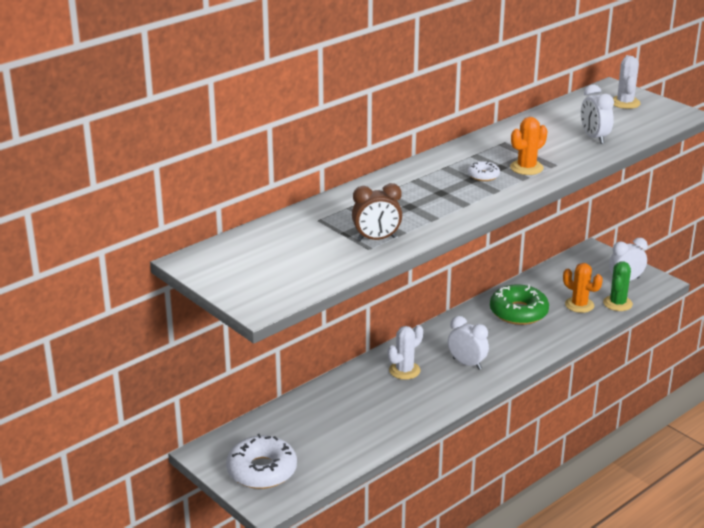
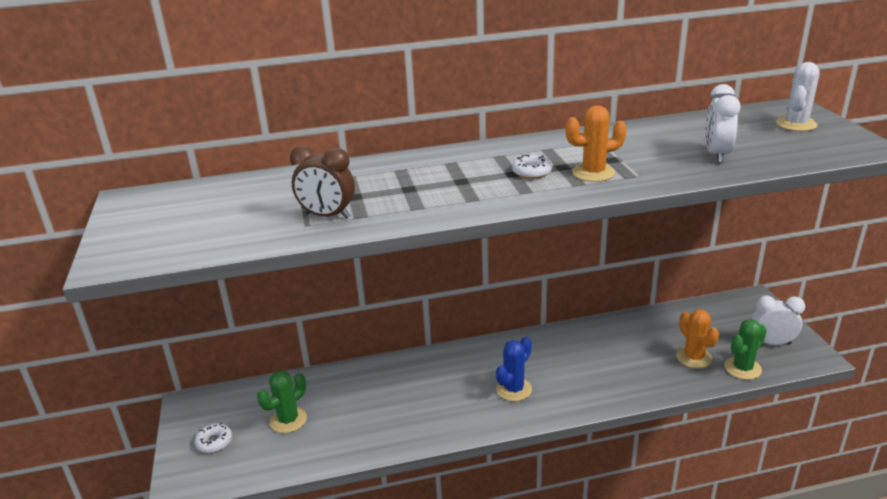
camera: 30 degrees right, 0 degrees up
(262, 470) = (214, 442): white donut -> white donut, size x0.47
(307, 437) = (288, 420): none -> green cactus
(404, 370) = (444, 377): white cactus -> none
(467, 364) = (513, 389): white clock -> blue cactus
(518, 312) = (616, 347): green donut -> none

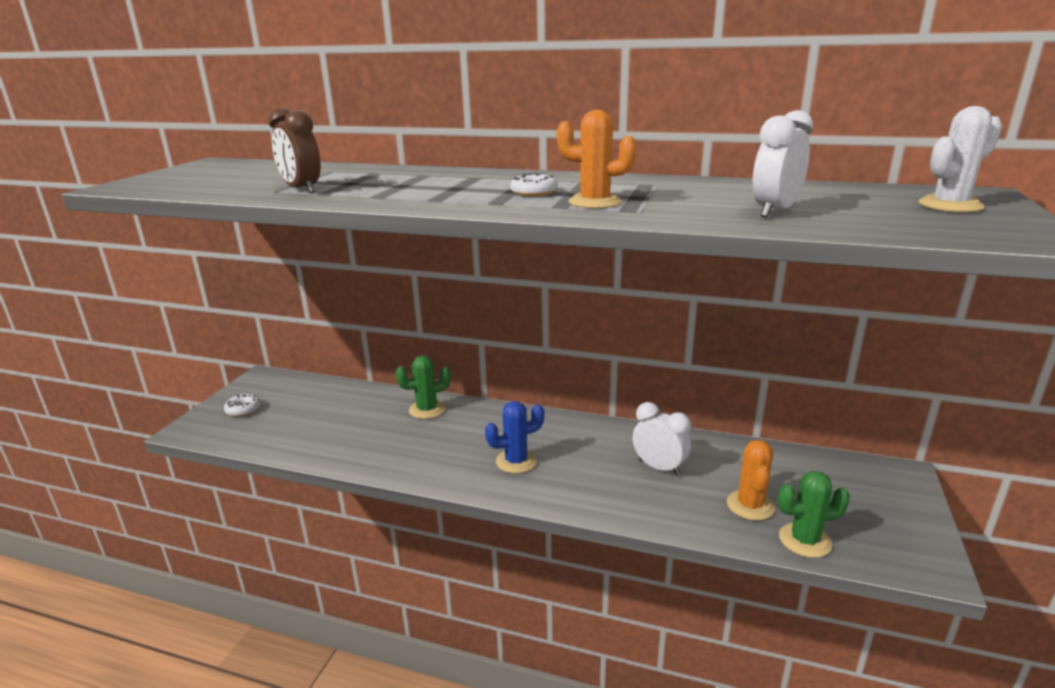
camera: 30 degrees right, 5 degrees down
(288, 420) = (309, 414): green cactus -> green cactus (427, 409)
(771, 343) = (877, 528): white clock -> white clock (659, 468)

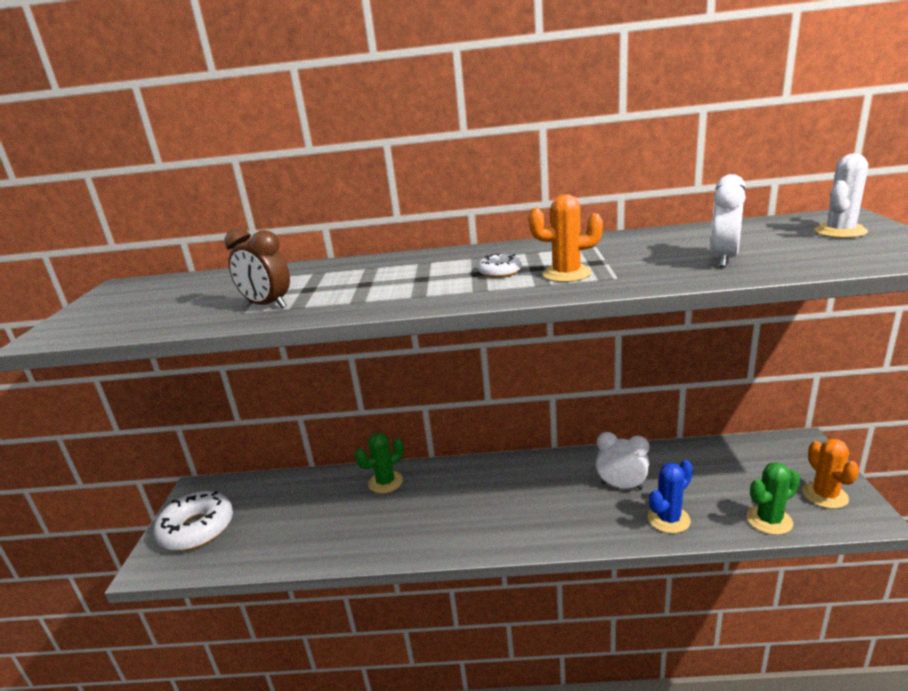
camera: 15 degrees left, 0 degrees up
(243, 409) = (197, 529): white donut -> white donut, size x2.11
(516, 461) = (498, 512): blue cactus -> blue cactus (668, 519)
(750, 505) = (711, 501): orange cactus -> orange cactus (825, 495)

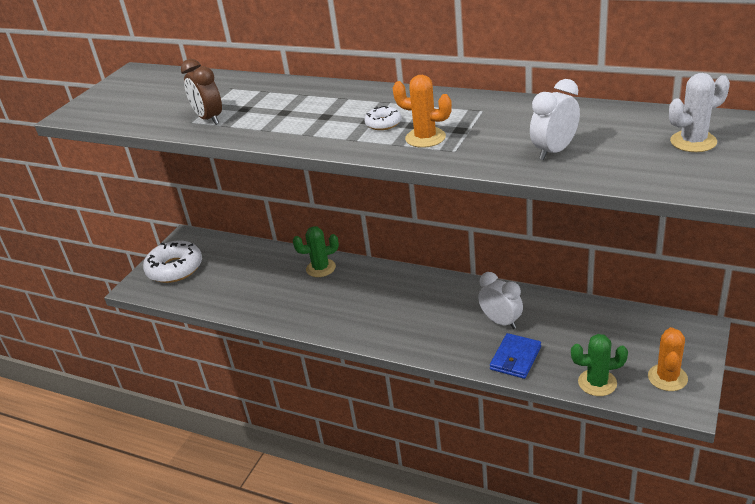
camera: 25 degrees right, 10 degrees up
(668, 519) = (515, 358): blue cactus -> blue wallet

